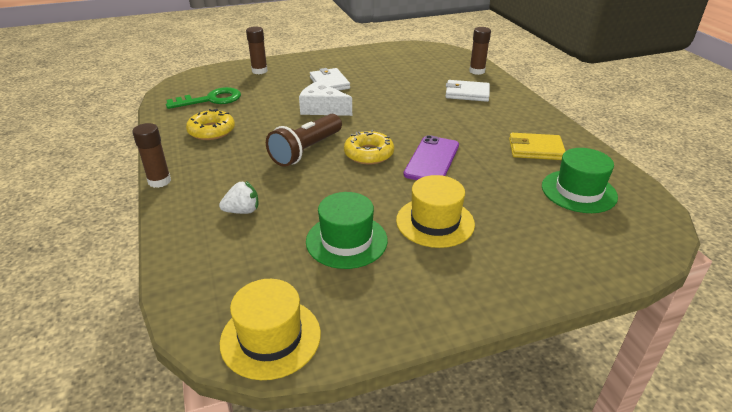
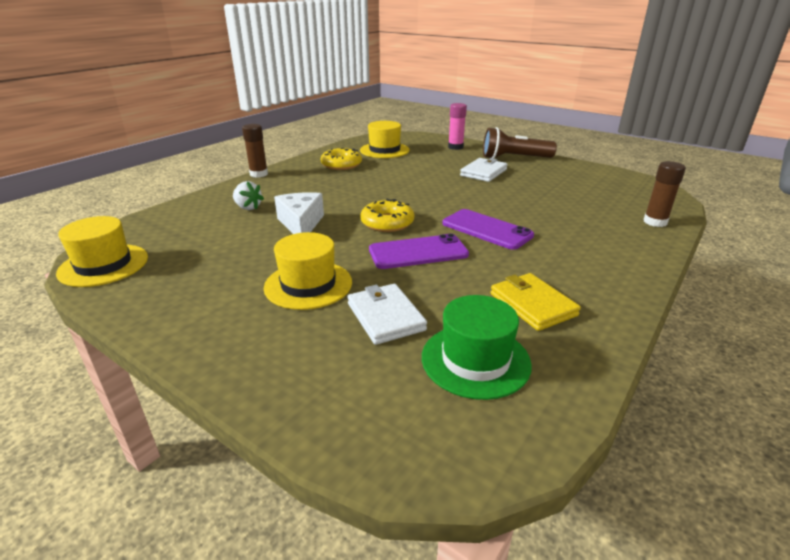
camera: 55 degrees right, 5 degrees down
(211, 100) = (384, 150): green key -> yellow hat
(259, 71) = (455, 147): brown glue stick -> pink glue stick
(306, 150) = (358, 200): brown flashlight -> brown flashlight (514, 158)
(322, 109) = (433, 184): white cheese -> white cheese (301, 224)
(346, 241) = (242, 254): green hat -> none
(426, 122) = (486, 229): none -> purple phone
(467, 93) = (589, 231): white wallet -> white wallet (385, 316)

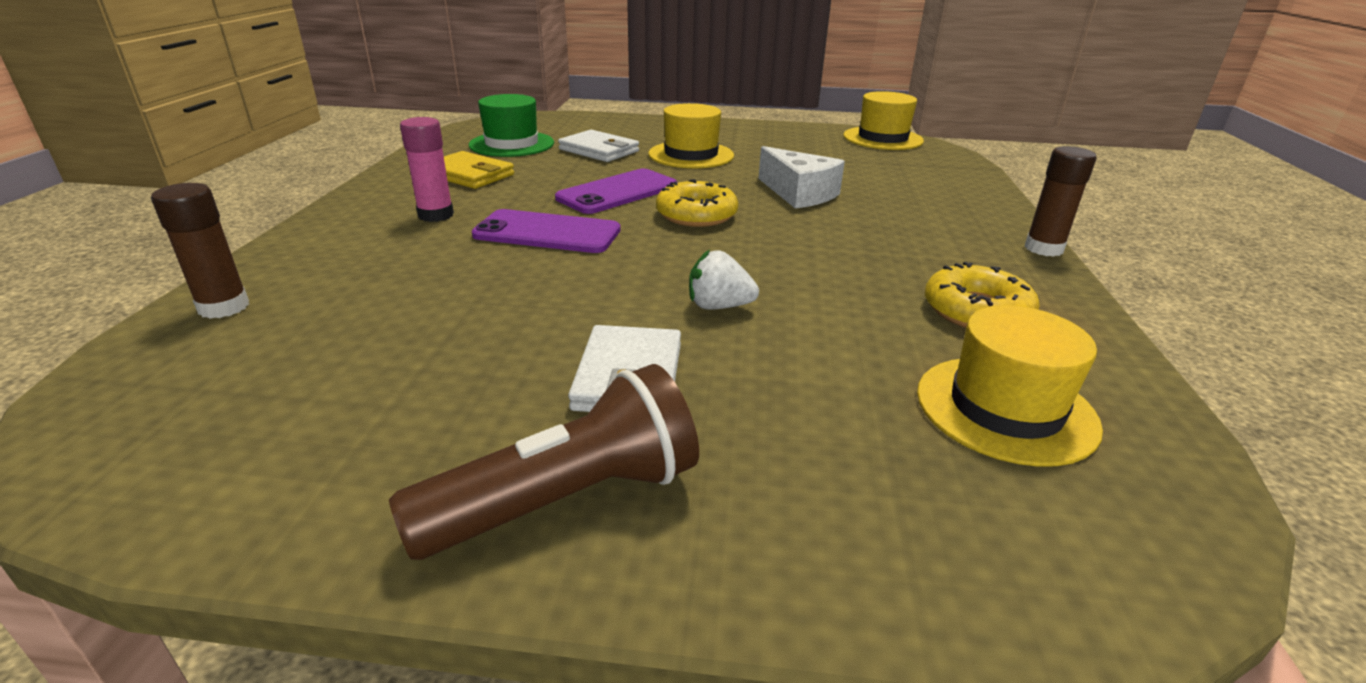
camera: 150 degrees right, 0 degrees up
(248, 207) = (905, 198): white strawberry -> white strawberry (719, 306)
(455, 147) = (833, 520): pink glue stick -> pink glue stick (436, 215)

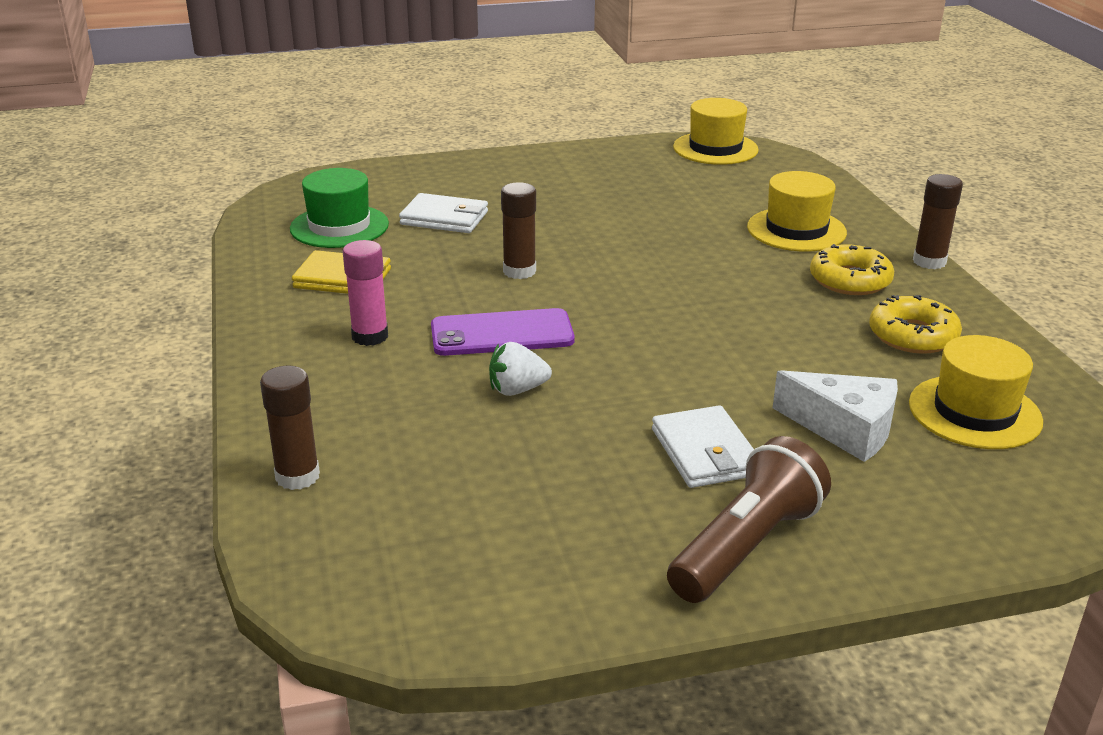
camera: 20 degrees left, 0 degrees up
(617, 192) = (519, 271): purple phone -> brown glue stick
(691, 155) = (545, 207): yellow hat -> yellow hat (796, 230)
(696, 215) = (619, 284): yellow donut -> yellow donut (850, 280)
(719, 306) = (719, 376): white strawberry -> white strawberry (517, 390)
(799, 193) = (690, 239): white cheese -> white cheese (845, 429)

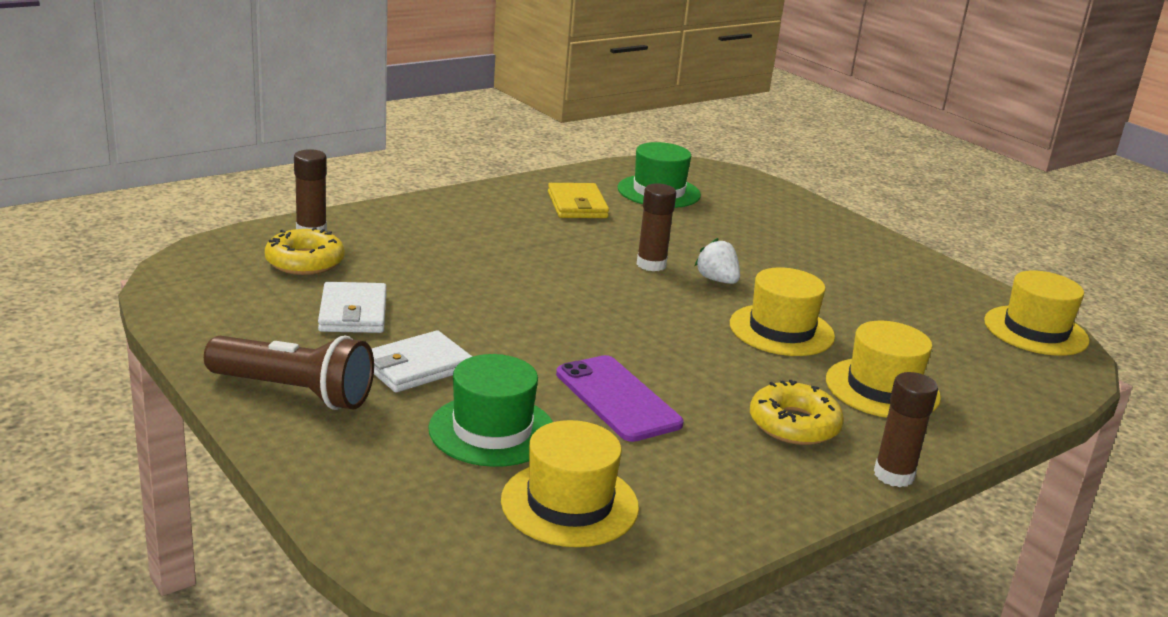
camera: 65 degrees right, 5 degrees down
(370, 336) = (500, 226): pink glue stick -> none
(444, 218) = (715, 225): white wallet -> white wallet (353, 313)
(502, 334) = (541, 270): purple phone -> purple phone (617, 399)
(517, 390) = (461, 285): white strawberry -> white strawberry (717, 280)
(683, 243) = (781, 330): none -> yellow hat
(845, 429) = (492, 430): white cheese -> green hat
(913, 335) = (702, 465): yellow donut -> yellow donut (305, 262)

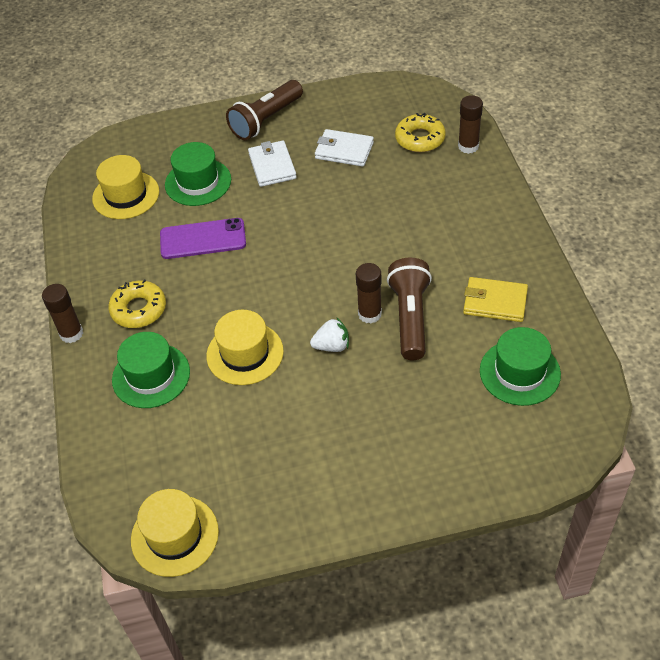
camera: 120 degrees right, 25 degrees up
(636, 243) = (410, 317): none -> brown flashlight
(882, 388) = (151, 375): yellow hat -> green hat

